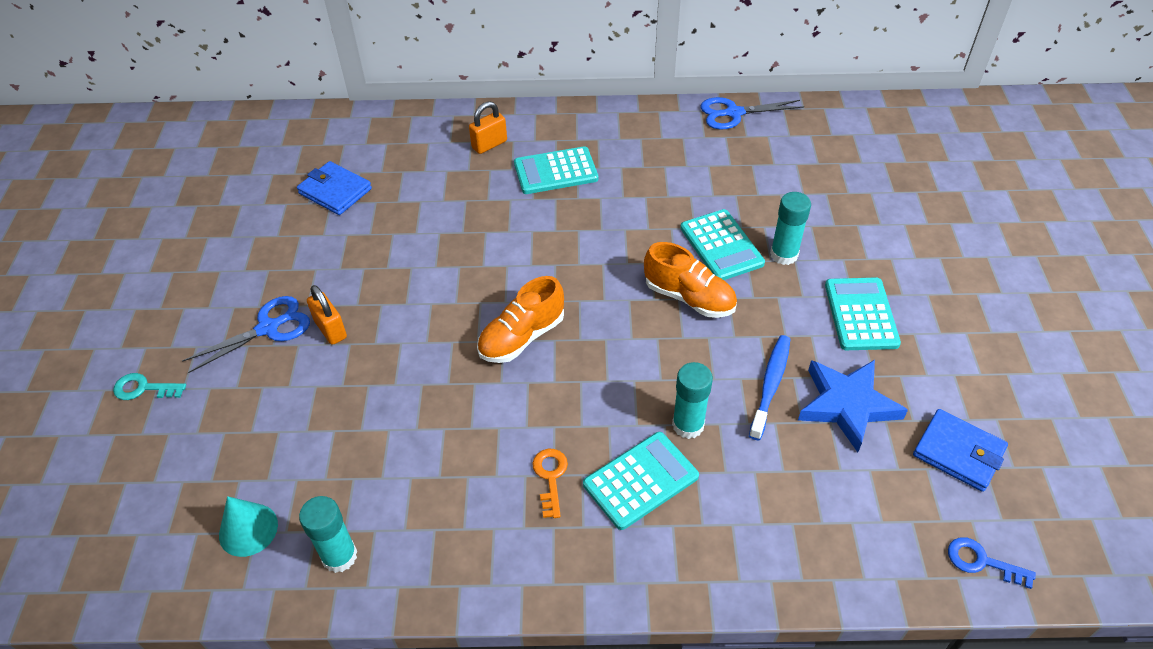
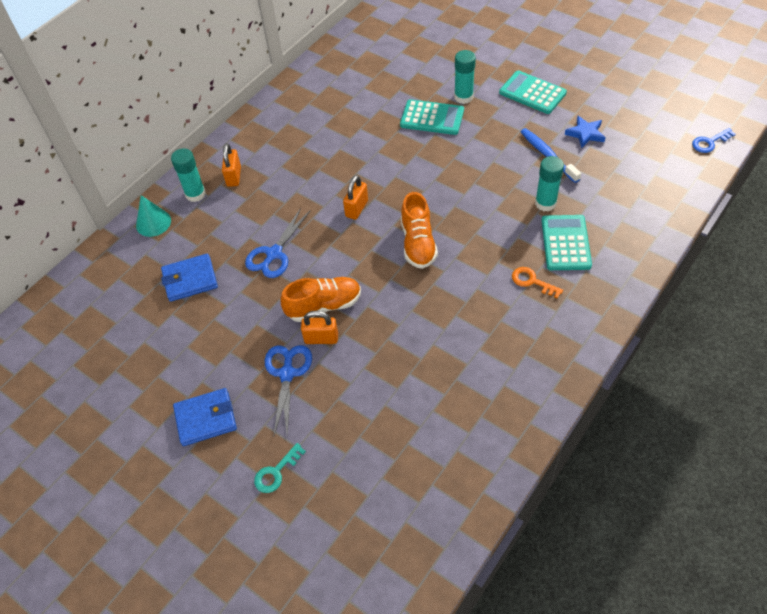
camera: 50 degrees left, 5 degrees up
(248, 529) = (452, 453): turquoise cone -> turquoise cone (153, 223)
(339, 556) = (509, 411): turquoise glue stick -> turquoise glue stick (195, 194)
(527, 258) = (356, 208): none -> orange padlock
(555, 171) = (295, 157): turquoise calculator -> none
(689, 298) = (457, 153): orange shoe -> orange shoe (324, 306)
(734, 113) = (332, 52): blue scissors -> blue scissors (274, 254)
(847, 405) = (585, 134): blue star -> blue star, size x0.60
(958, 452) = (645, 112): blue wallet -> blue wallet (206, 418)

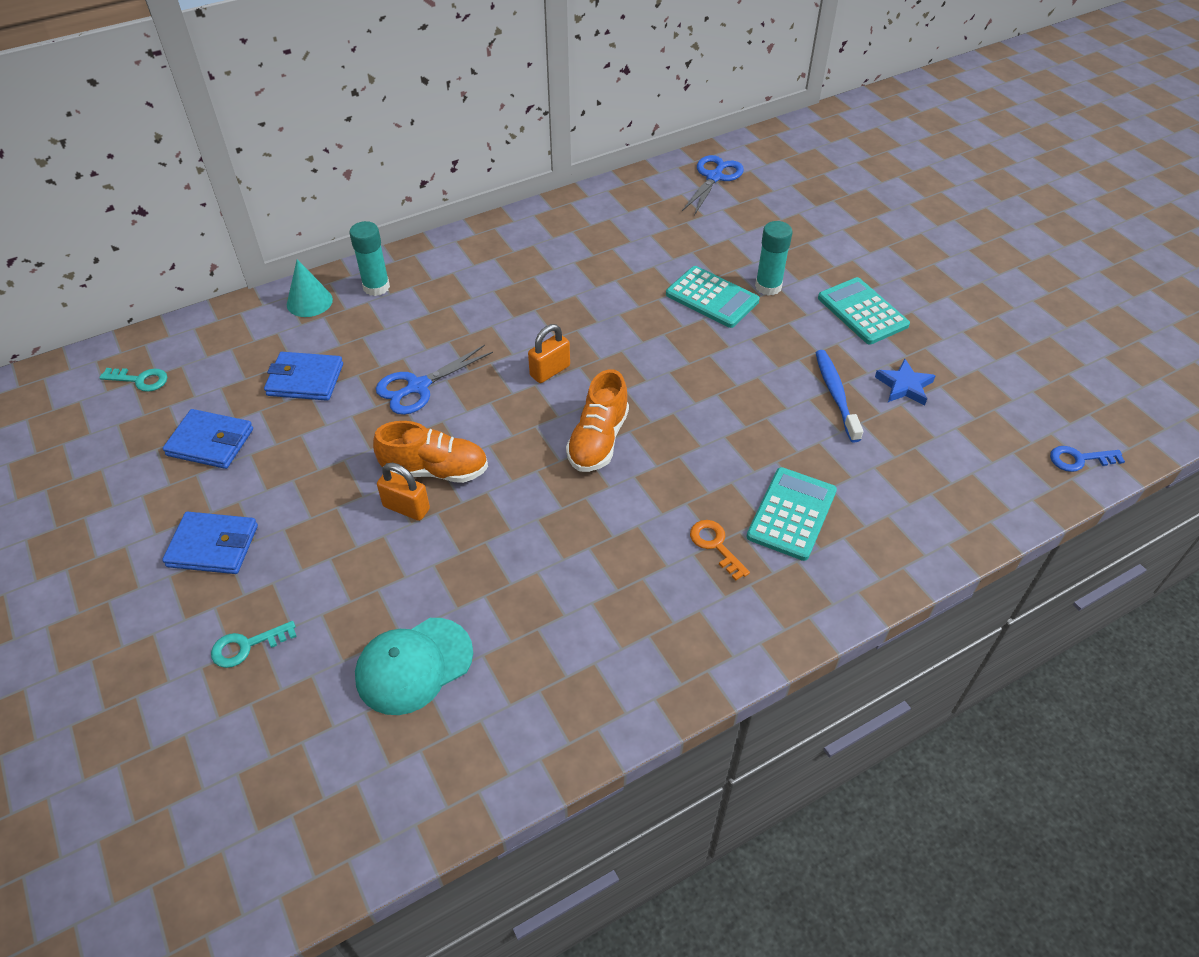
camera: 20 degrees right, 5 degrees down
(66, 327) = (140, 380): none -> turquoise key
(152, 350) = (210, 442): none -> blue wallet
(234, 176) = (432, 283): orange padlock -> none
(287, 374) = (339, 533): blue scissors -> blue scissors (714, 177)
(394, 436) = (414, 665): none -> turquoise cap
(545, 203) = (795, 453): turquoise glue stick -> none

